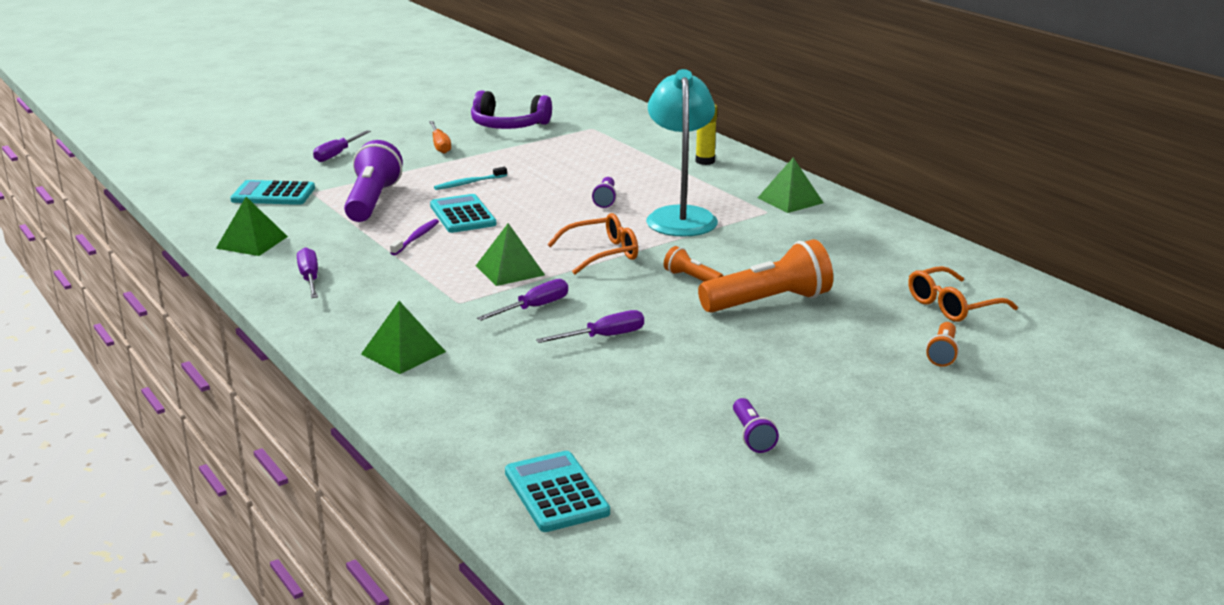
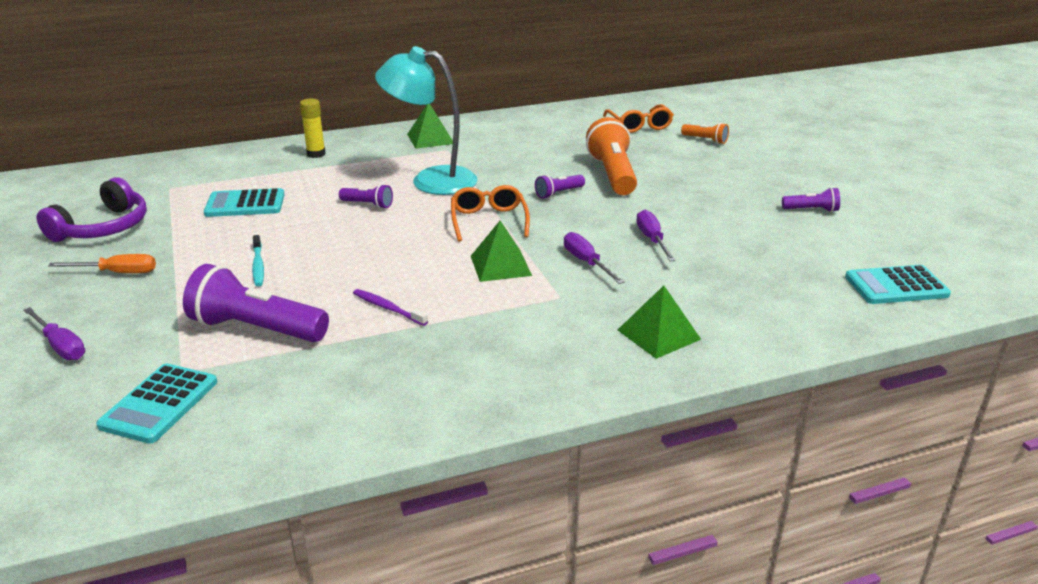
camera: 75 degrees left, 5 degrees up
(252, 242) = (317, 425): green pyramid -> none
(310, 279) = (458, 383): purple screwdriver -> none
(462, 215) = (346, 277): turquoise calculator -> turquoise calculator (245, 204)
(692, 278) = (558, 193): orange flashlight -> purple flashlight

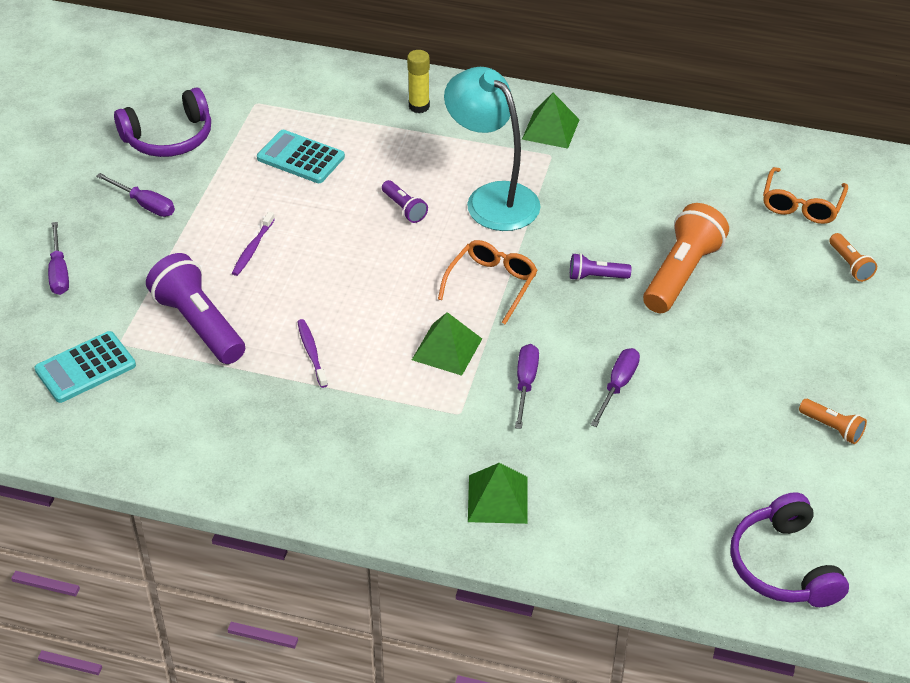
camera: 35 degrees right, 15 degrees up
(117, 273) = (145, 204): orange screwdriver -> purple screwdriver
(258, 266) = (252, 248): turquoise toothbrush -> purple toothbrush
(811, 210) = (832, 428): purple flashlight -> orange flashlight
(896, 286) = (783, 565): turquoise calculator -> purple headphones

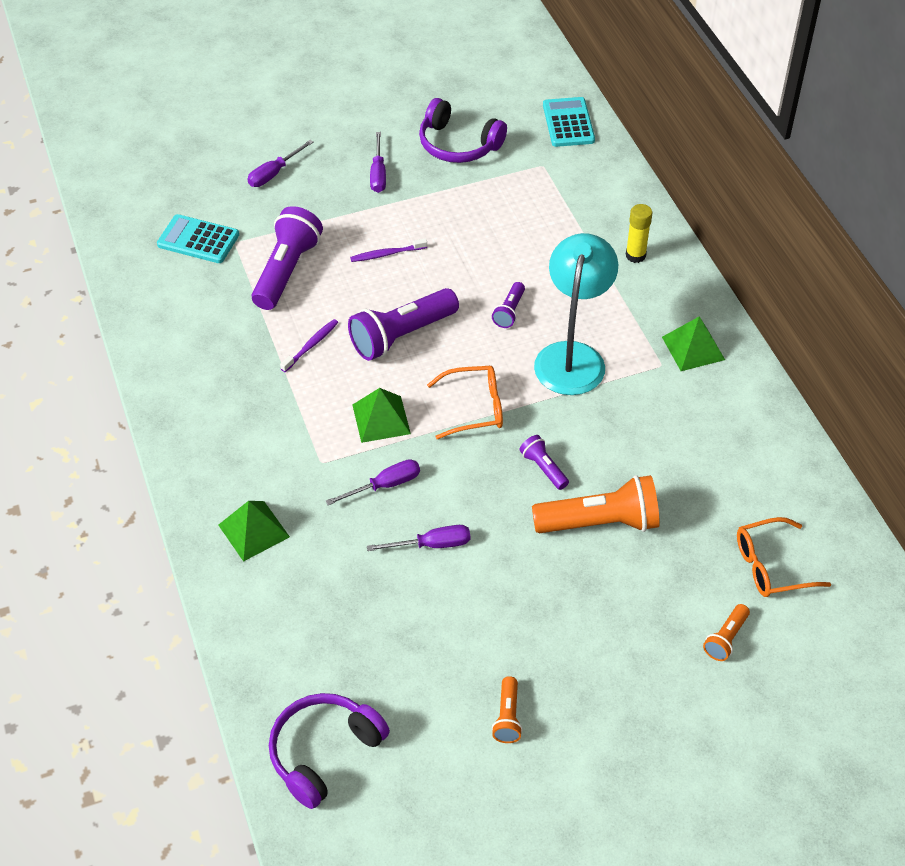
camera: 55 degrees right, 5 degrees up
(300, 158) = (507, 223): turquoise calculator -> turquoise calculator (568, 123)
(362, 288) = (401, 335): none -> purple flashlight

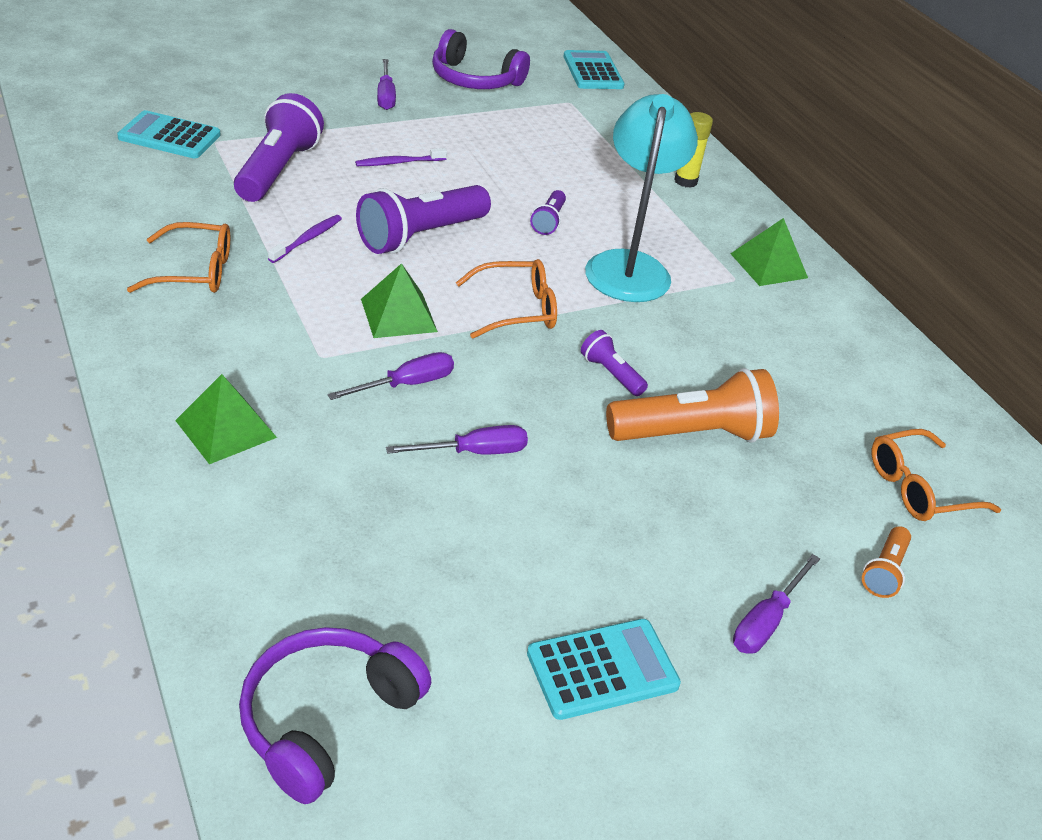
camera: 10 degrees left, 10 degrees down
(225, 384) = (194, 271): none -> orange glasses
(274, 173) = (264, 87): purple screwdriver -> purple screwdriver (766, 621)
(507, 717) = (602, 669): orange flashlight -> turquoise calculator

